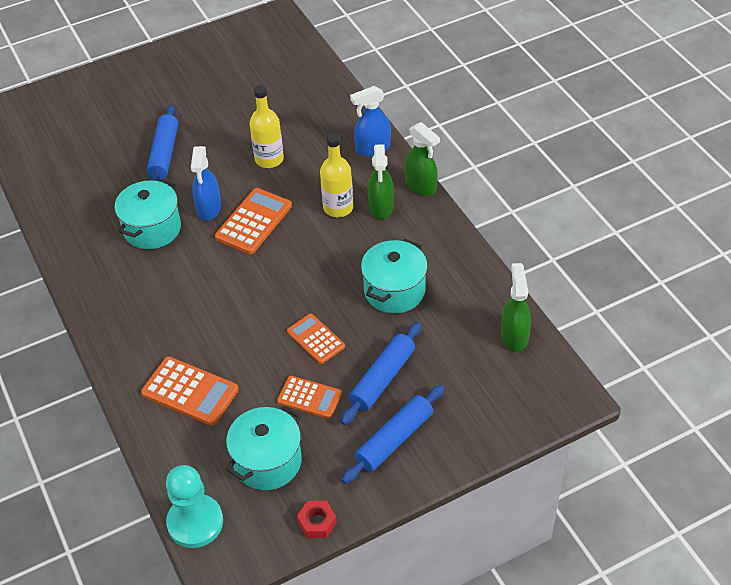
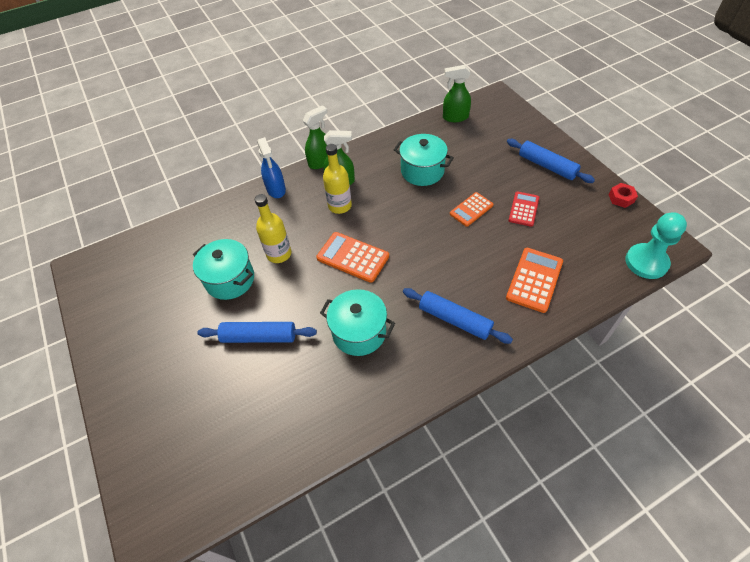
camera: 90 degrees left, 5 degrees up
(209, 208) = (335, 291): blue spray bottle -> none
(267, 461) = (583, 227): turquoise pot -> turquoise pot (230, 279)
(309, 397) = (523, 209): orange calculator -> red calculator
(382, 379) = (500, 173): blue rolling pin -> blue rolling pin (454, 319)

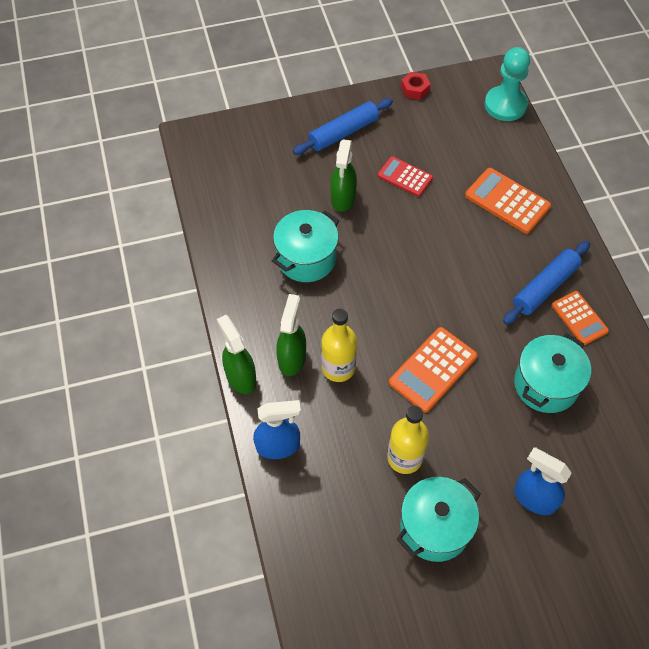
camera: 80 degrees left, 5 degrees up
(259, 337) = (534, 498): blue rolling pin -> blue spray bottle
(455, 117) = (215, 194): green spray bottle -> green spray bottle (343, 198)
(471, 209) = (390, 226): orange calculator -> orange calculator (579, 318)

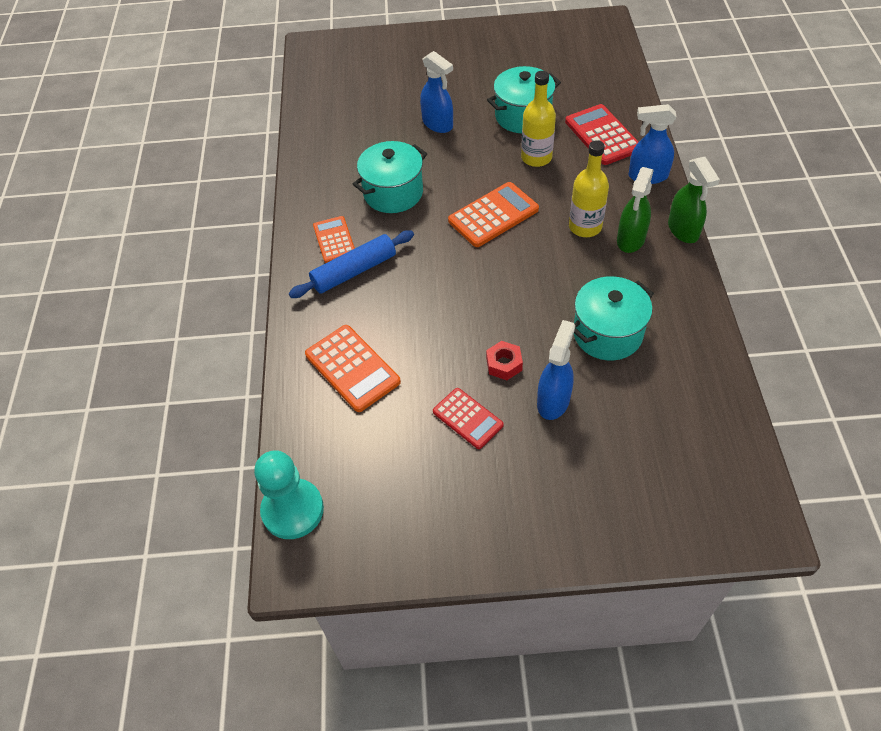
camera: 165 degrees left, 5 degrees down
(333, 505) = (602, 135): none -> red calculator
(343, 132) = (537, 500): blue rolling pin -> none
(343, 198) = (553, 401): green spray bottle -> blue spray bottle
(415, 89) = (414, 562): red nut -> red nut (504, 364)

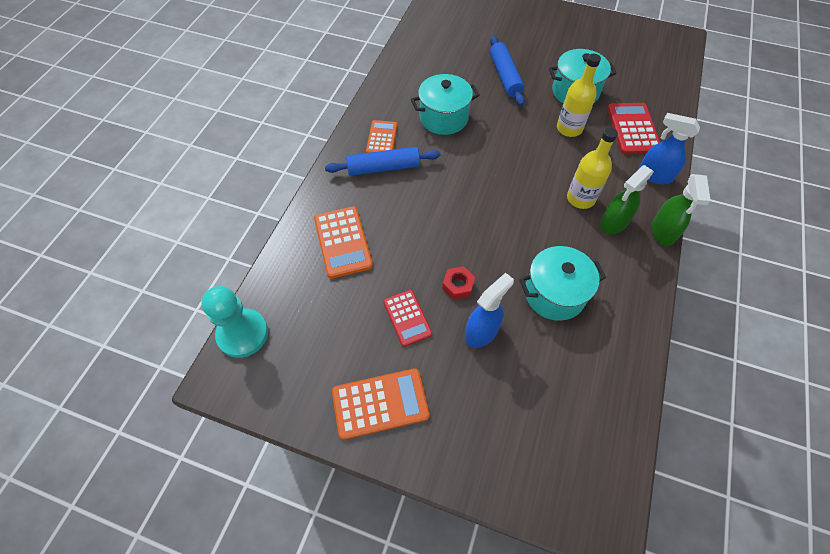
camera: 20 degrees right, 5 degrees up
(438, 124) = (505, 76): blue spray bottle -> blue rolling pin
(493, 215) = (511, 162): orange calculator -> orange calculator (380, 403)

